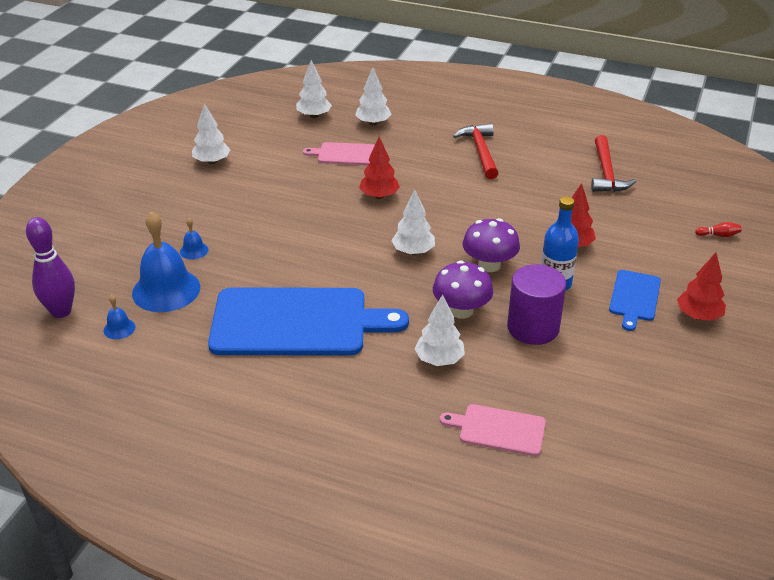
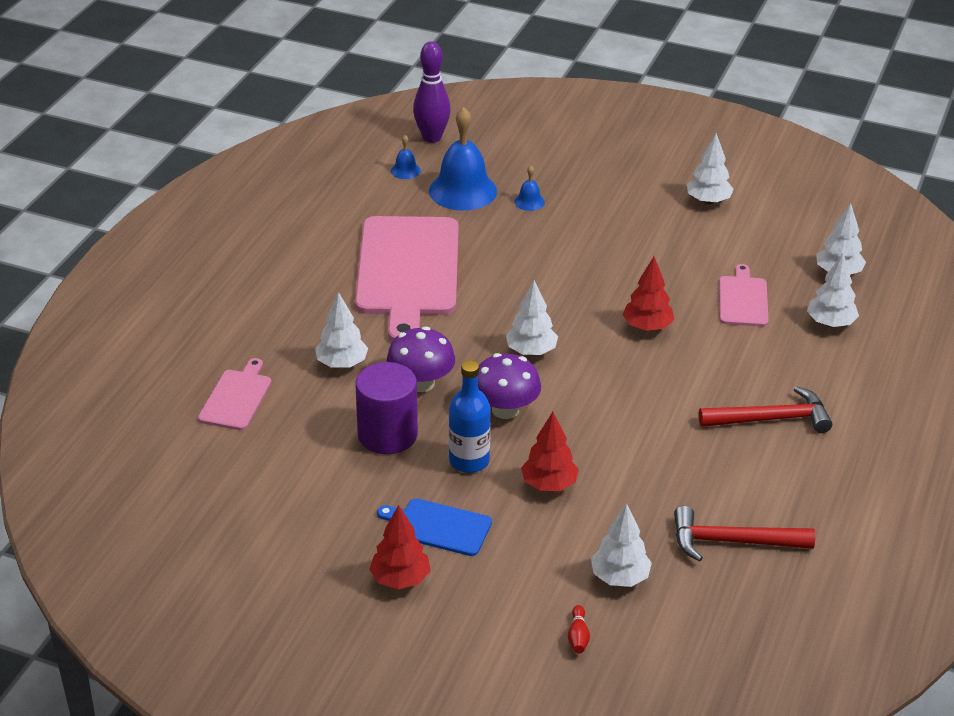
camera: 90 degrees right, 0 degrees up
(296, 322) = (407, 271): blue cutting board -> pink cutting board
(656, 217) = (619, 577): none -> white tree

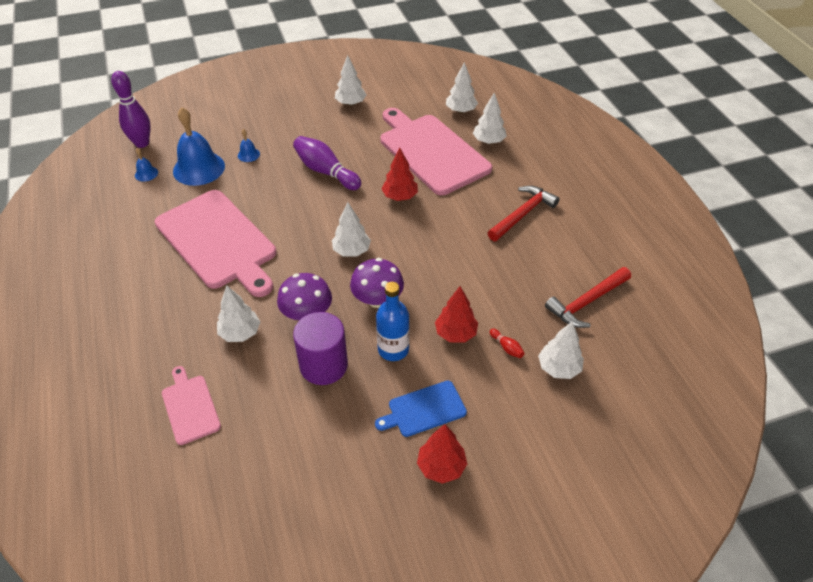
camera: 40 degrees left, 10 degrees up
(578, 636) = (581, 426): red bowling pin -> red bowling pin (506, 347)
(594, 260) = (326, 172): none -> purple bowling pin
(743, 299) = (431, 151): pink cutting board -> pink cutting board, size x2.11

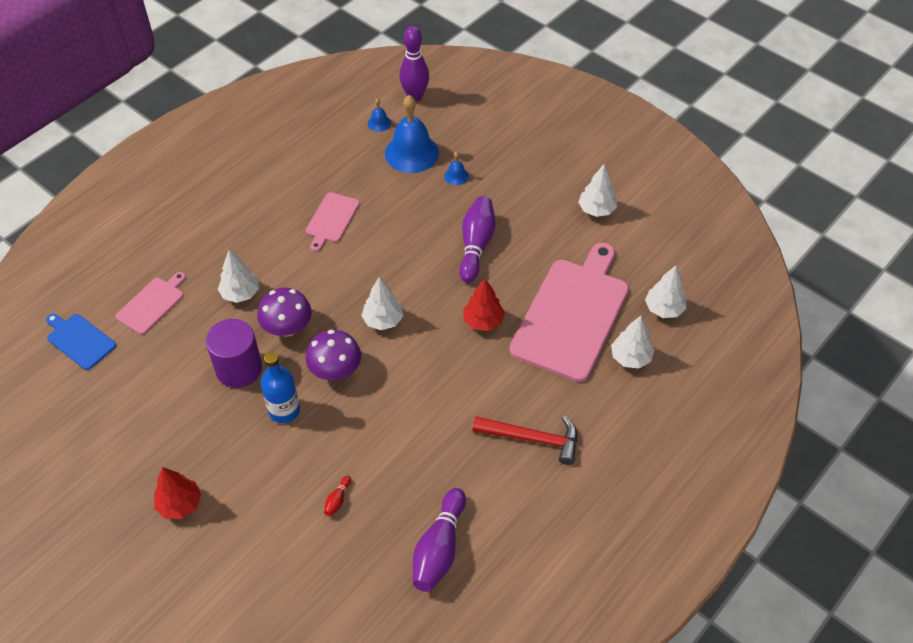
camera: 60 degrees right, 5 degrees up
(218, 241) = (331, 219): pink cutting board -> pink cutting board, size x0.47
(424, 409) = (231, 465): blue cutting board -> blue cutting board (79, 340)
(455, 333) = (331, 450): red tree -> none
(558, 368) = (337, 554): white tree -> none
(587, 302) = (439, 548): red hammer -> purple bowling pin

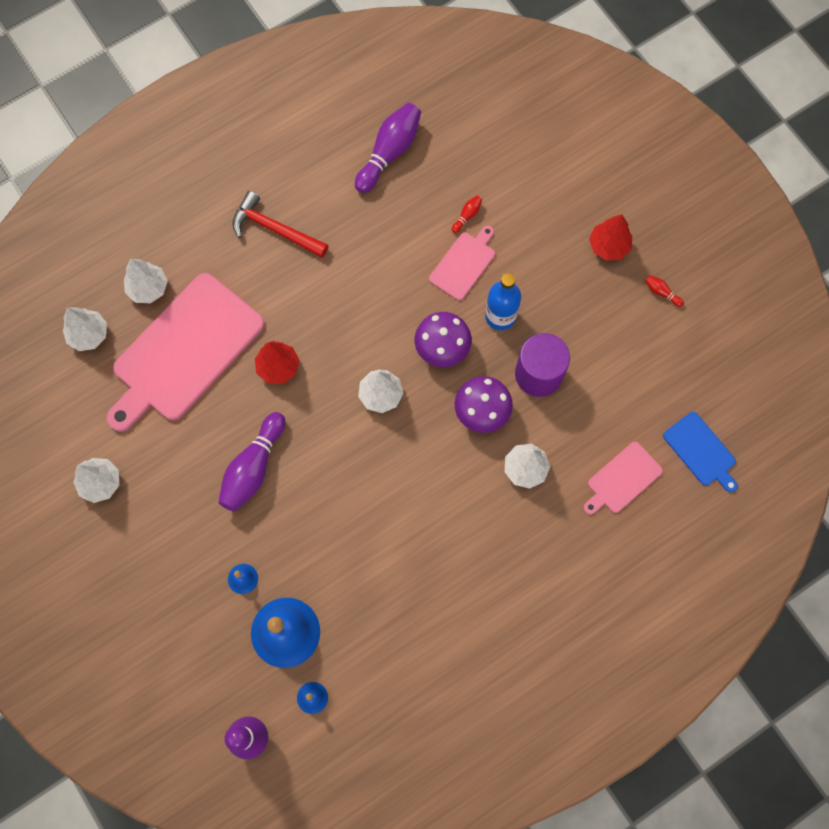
camera: 165 degrees left, 20 degrees up
(120, 470) = (661, 292): none -> red bowling pin
(331, 219) = (406, 548): pink cutting board -> pink cutting board (464, 264)

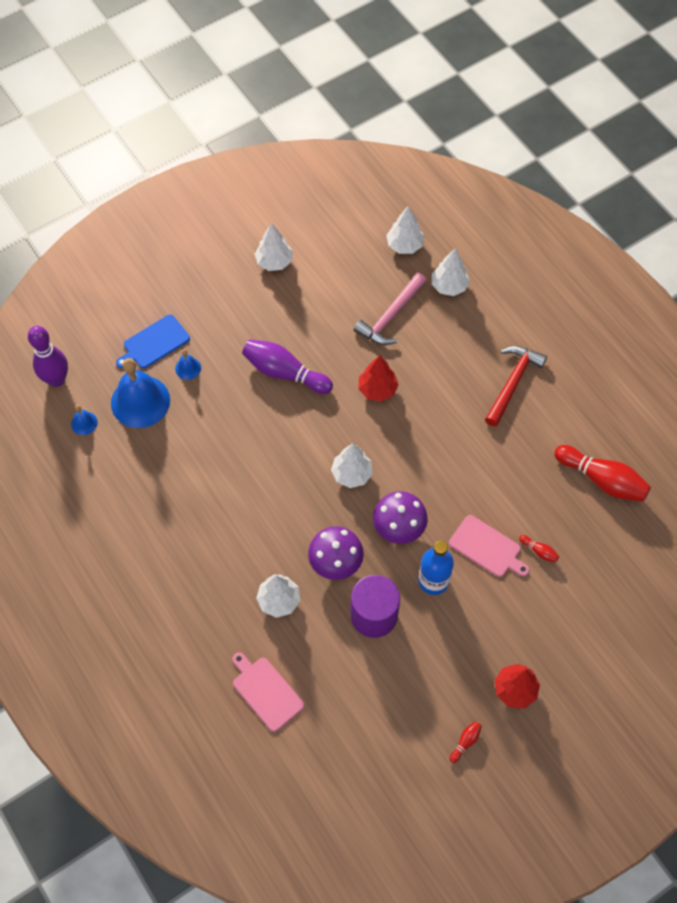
camera: 90 degrees right, 10 degrees down
(184, 351) = (391, 316): pink cutting board -> pink hammer
(389, 153) = (602, 480): purple bowling pin -> red bowling pin
(701, 451) = (293, 772): blue cutting board -> blue cutting board (154, 343)

